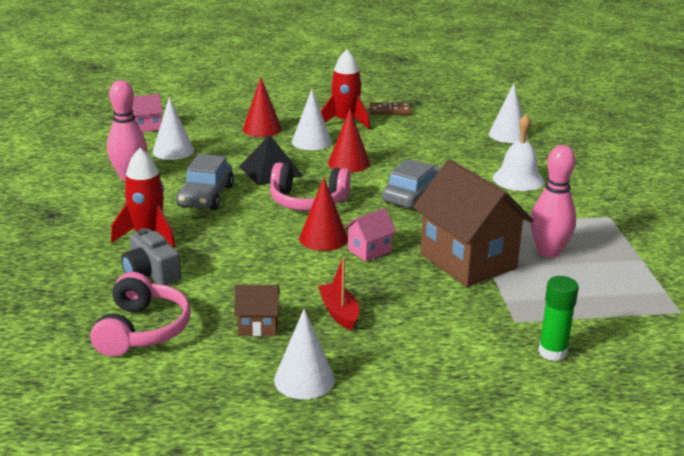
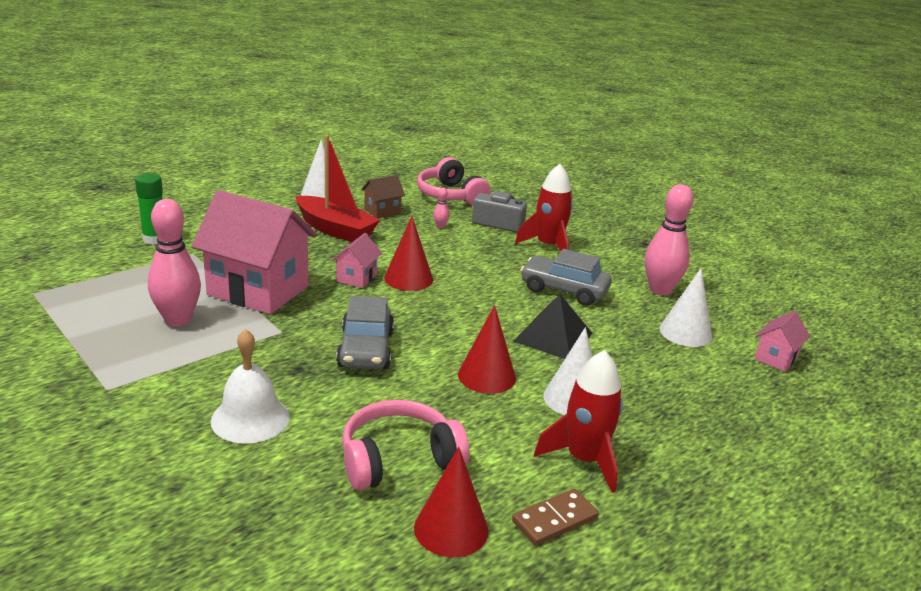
camera: 145 degrees right, 0 degrees up
(206, 196) = (564, 290): grey car -> grey car turned 45 degrees counterclockwise
(219, 286) = (440, 226): none -> pink bowling pin
(262, 129) = (660, 401): red cone -> red cone (451, 529)
(307, 201) = (467, 311): pink headphones -> pink headphones (399, 459)
(339, 312) = (335, 229): red boat -> red boat, size x1.70
(468, 261) = (258, 290): brown house -> pink house
(508, 135) = (311, 527): white cone -> none

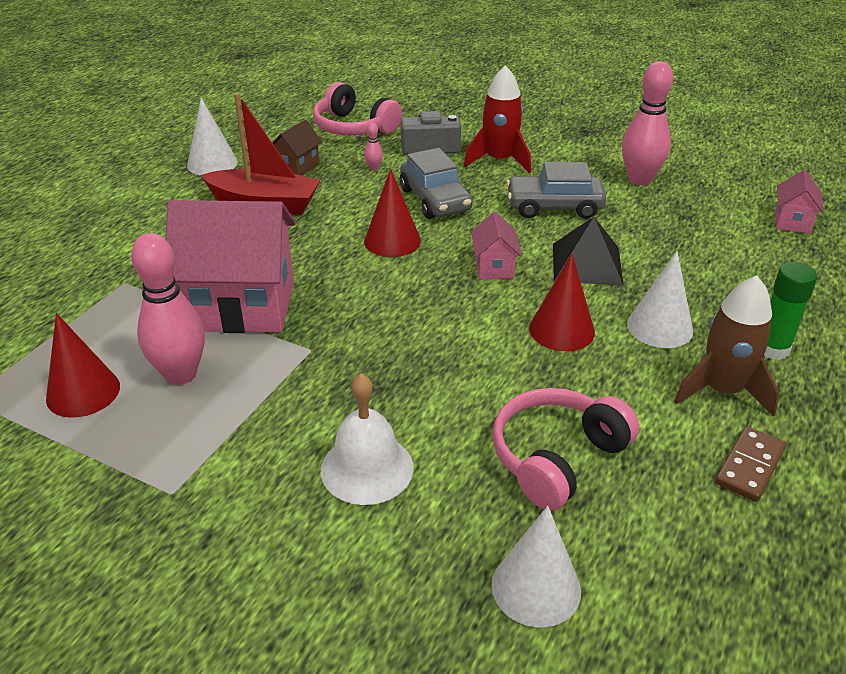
camera: 20 degrees left, 10 degrees up
(155, 239) = (62, 278): green glue stick -> green glue stick (772, 349)
(356, 278) = (337, 257): pink house -> pink house (494, 267)
(365, 349) = (418, 340): grey car -> grey car (435, 200)
(451, 529) = (668, 516): red cone -> red cone (83, 392)
(584, 460) = (722, 390): red rocket -> brown rocket
(685, 332) = (698, 219): white cone -> white cone (536, 587)

